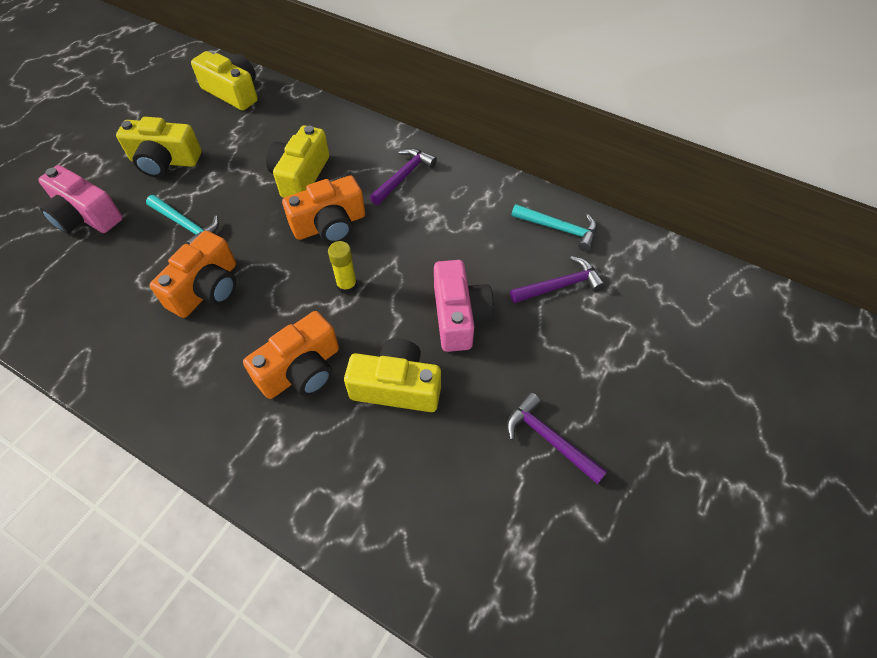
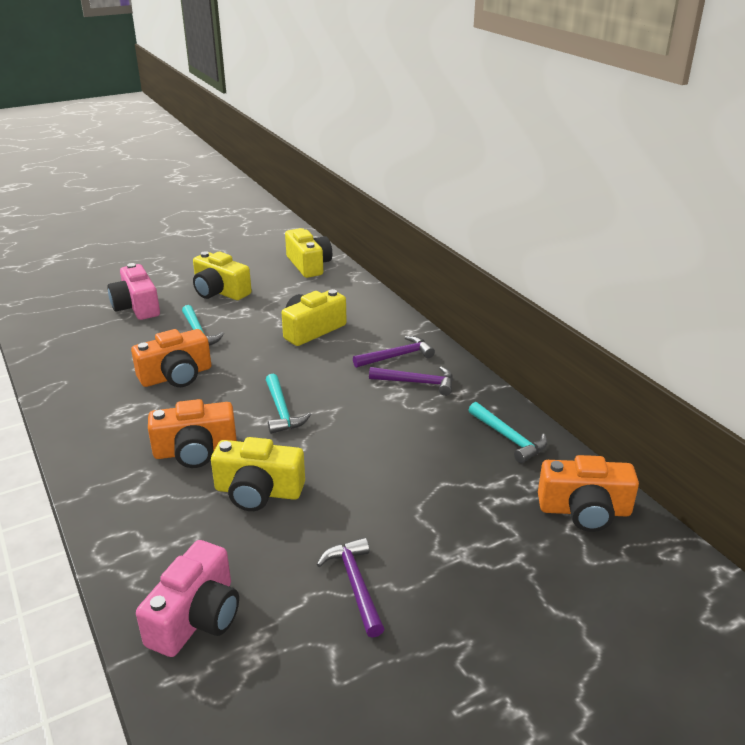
camera: 30 degrees right, 25 degrees down
(330, 225) = (305, 368): orange camera -> orange camera (584, 510)
(347, 285) = (282, 411): yellow glue stick -> turquoise hammer
(396, 386) = (258, 491): yellow camera -> yellow camera turned 150 degrees clockwise
(459, 316) = (356, 465): pink camera -> pink camera (196, 617)
(559, 286) = (470, 479): purple hammer -> purple hammer (417, 383)

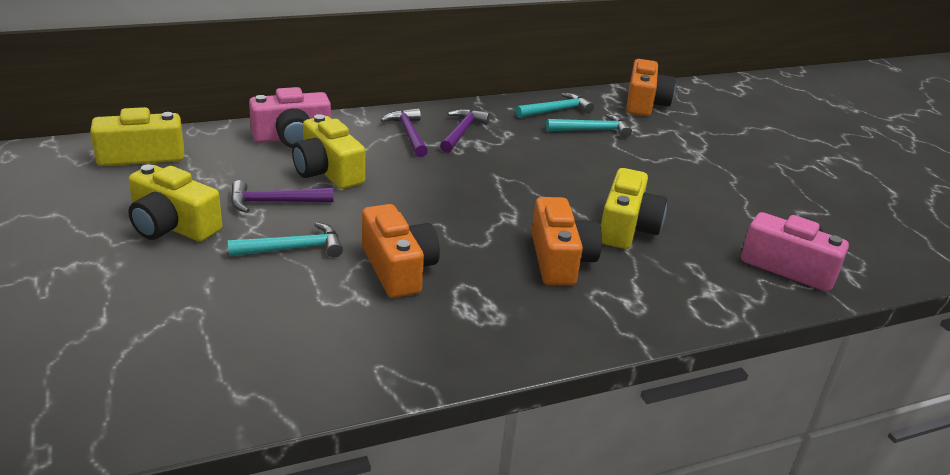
camera: 85 degrees left, 0 degrees up
(137, 306) = (169, 301): pink camera -> pink camera (292, 138)
(220, 291) = (172, 226): yellow camera -> yellow camera turned 75 degrees clockwise
(282, 411) = (494, 204): turquoise hammer -> turquoise hammer (592, 130)
(355, 585) = (736, 195): purple hammer -> purple hammer (275, 202)

